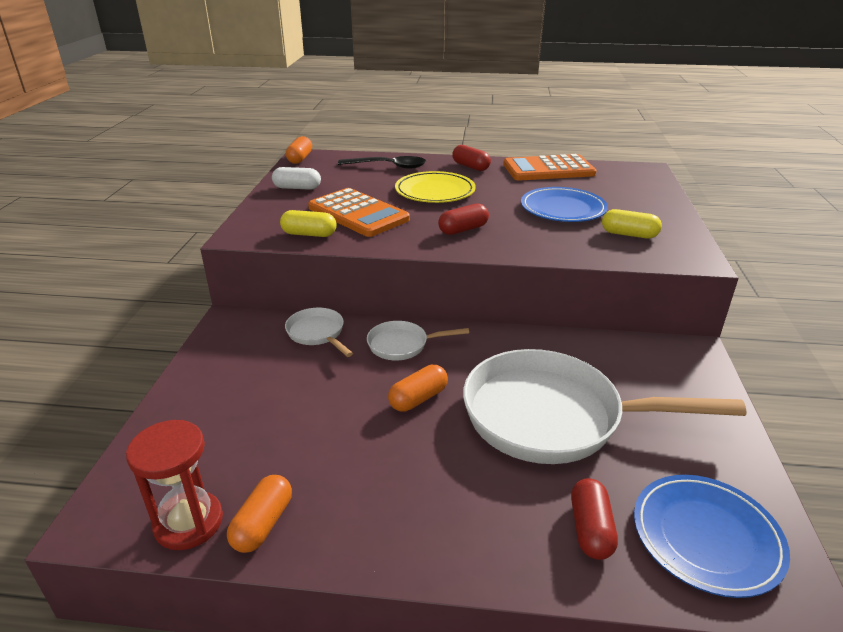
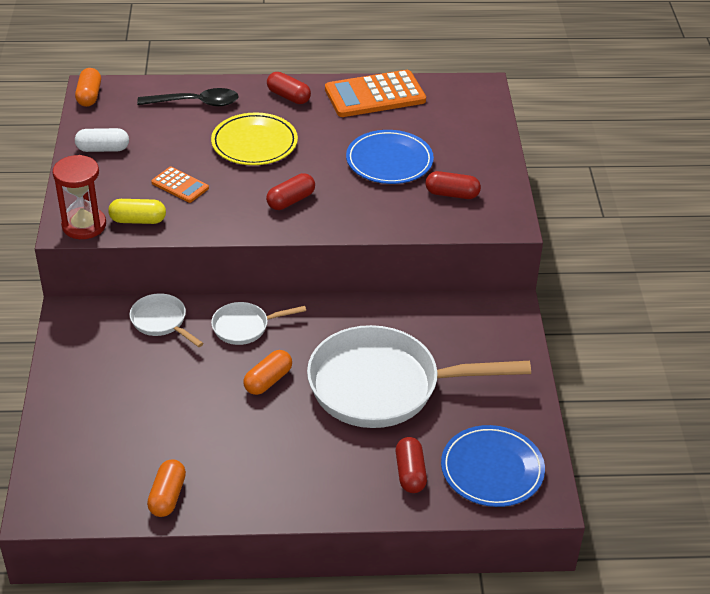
camera: 10 degrees left, 10 degrees up
(189, 522) = (110, 501): red hourglass -> red hourglass (84, 225)
(358, 213) = (180, 185): orange calculator -> orange calculator, size x0.52
(629, 234) = (452, 194): yellow capsule -> red capsule

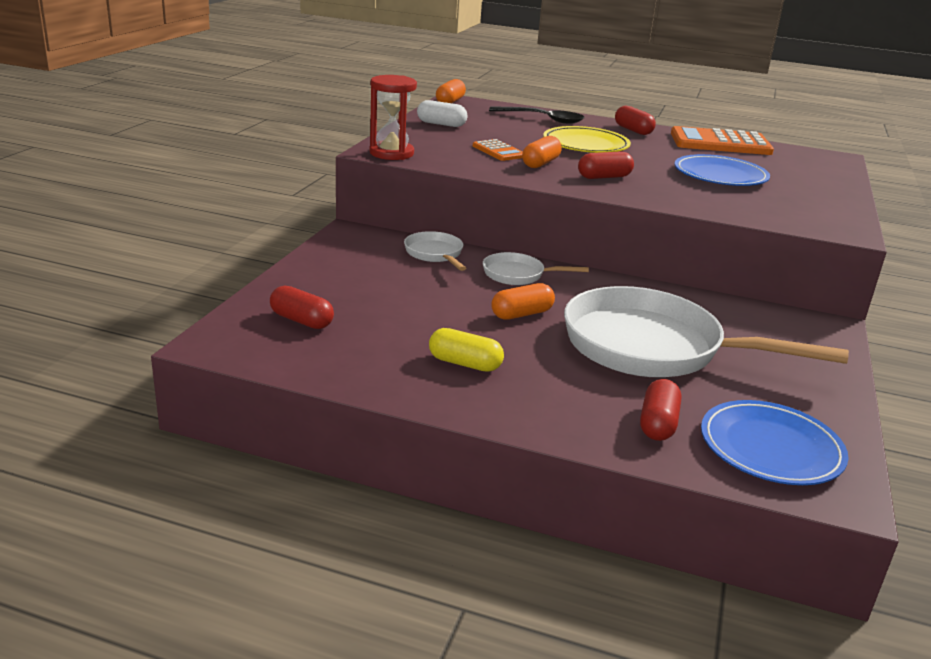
camera: 20 degrees right, 15 degrees down
(138, 220) = (444, 160): yellow capsule -> yellow capsule (465, 364)
(167, 496) = (354, 369): orange capsule -> orange capsule (540, 163)
(452, 194) = (783, 204): red capsule -> red capsule (301, 320)

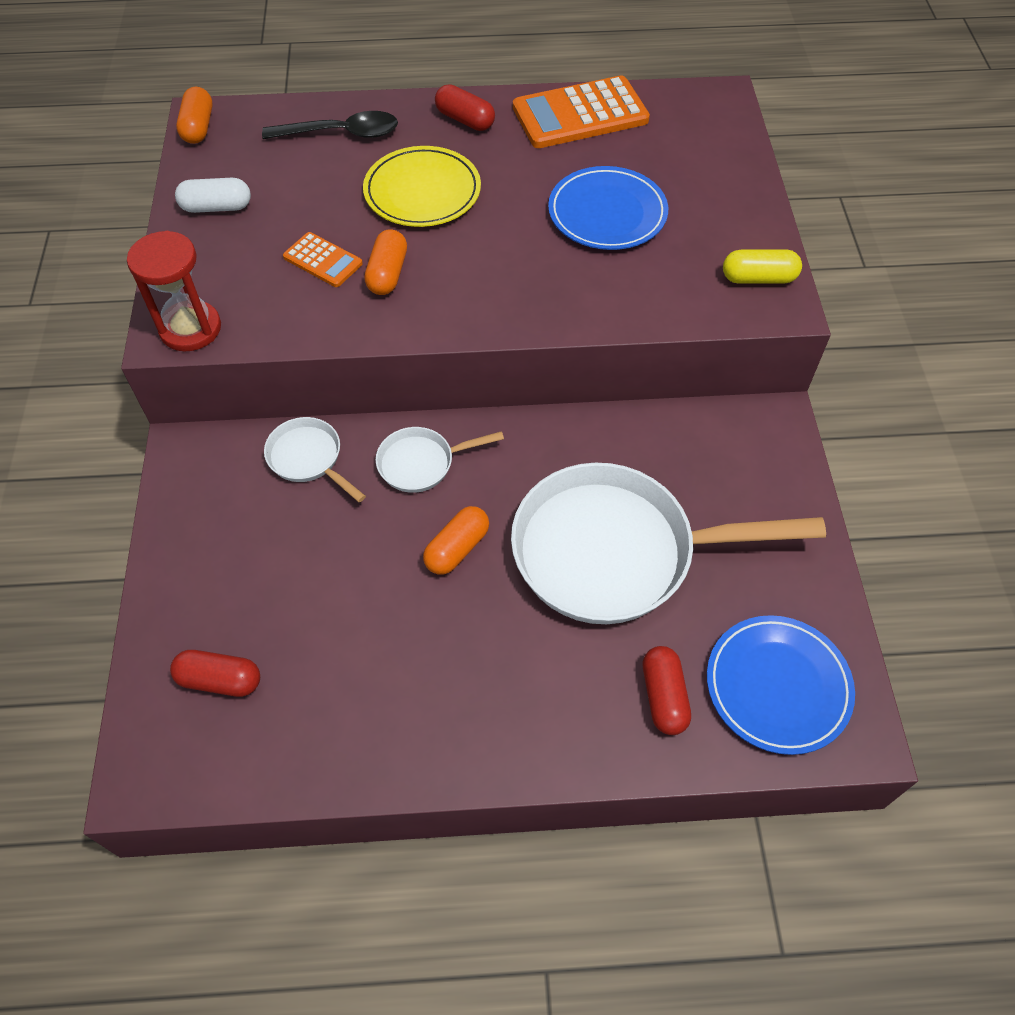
camera: 20 degrees left, 30 degrees up
(465, 364) = (435, 680): yellow capsule -> yellow capsule (758, 278)
(604, 177) = (476, 279): red capsule -> none

